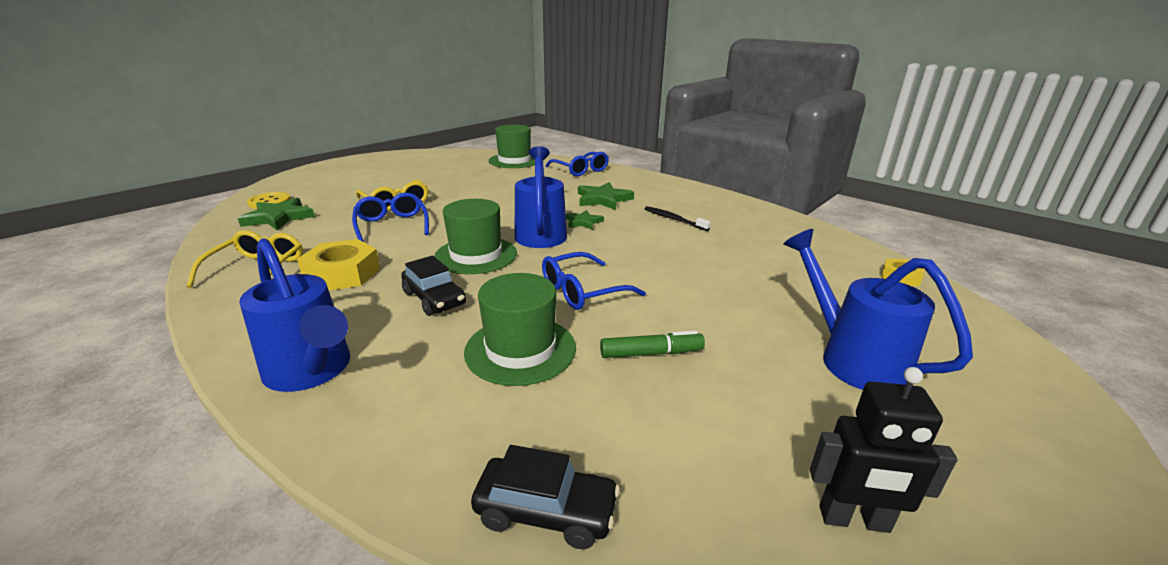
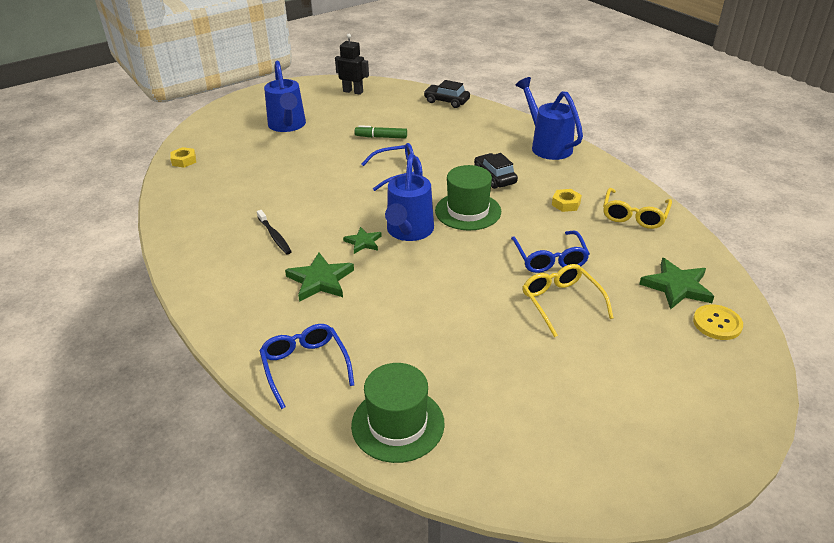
camera: 165 degrees left, 10 degrees up
(342, 274) = (566, 204): yellow nut -> yellow nut, size x0.55
(520, 349) = (445, 145): green hat -> none

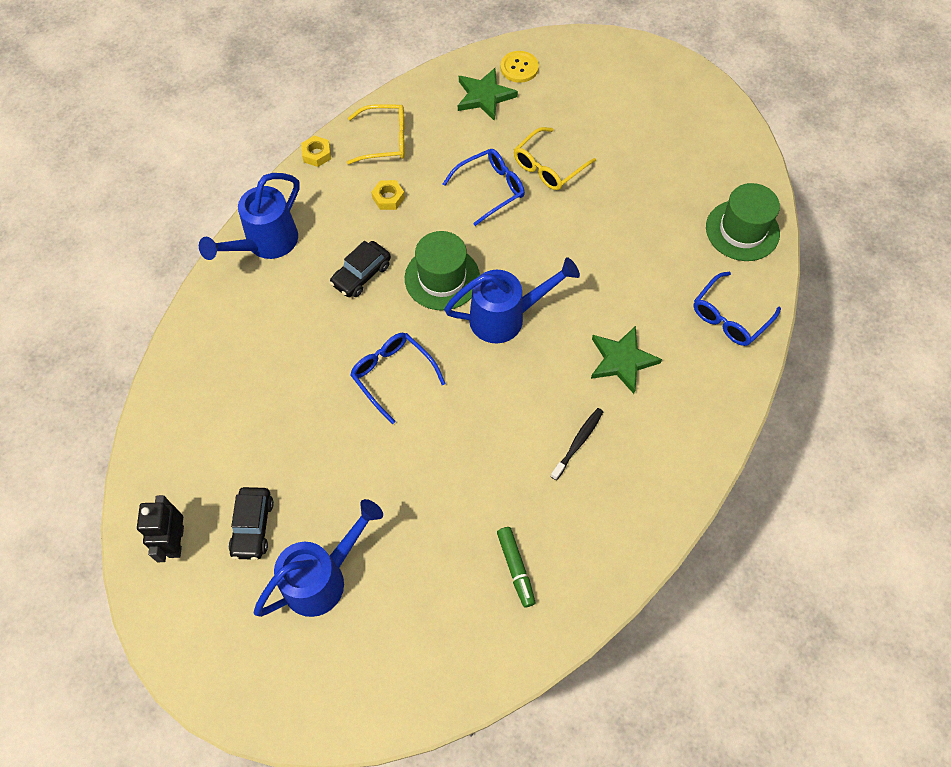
camera: 115 degrees left, 25 degrees up
(184, 161) = (476, 665): yellow nut -> yellow nut (316, 154)
(363, 242) = (544, 351): green star -> none
(381, 137) = (310, 434): green marker -> green marker (516, 568)
(446, 101) = (173, 395): black car -> black car (253, 527)

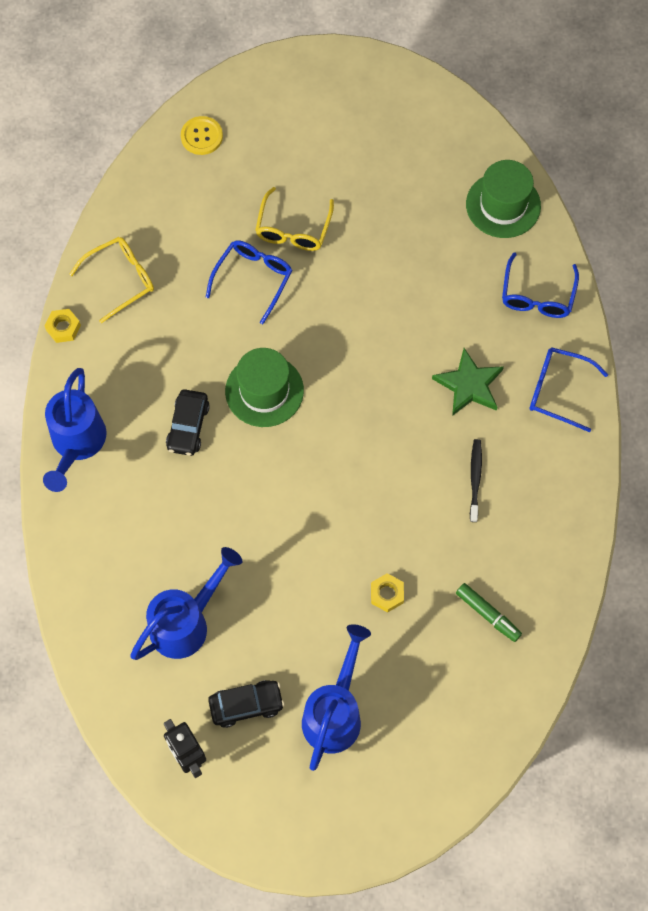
camera: 30 degrees left, 5 degrees up
(253, 527) = (246, 705): black car -> black car turned 75 degrees counterclockwise
(388, 198) = (163, 337): yellow nut -> yellow nut (387, 594)
(393, 375) = (279, 506): blue glasses -> blue glasses (558, 391)
(484, 96) = (187, 184): green star -> none
(505, 317) = (345, 398): blue watering can -> blue watering can (186, 623)

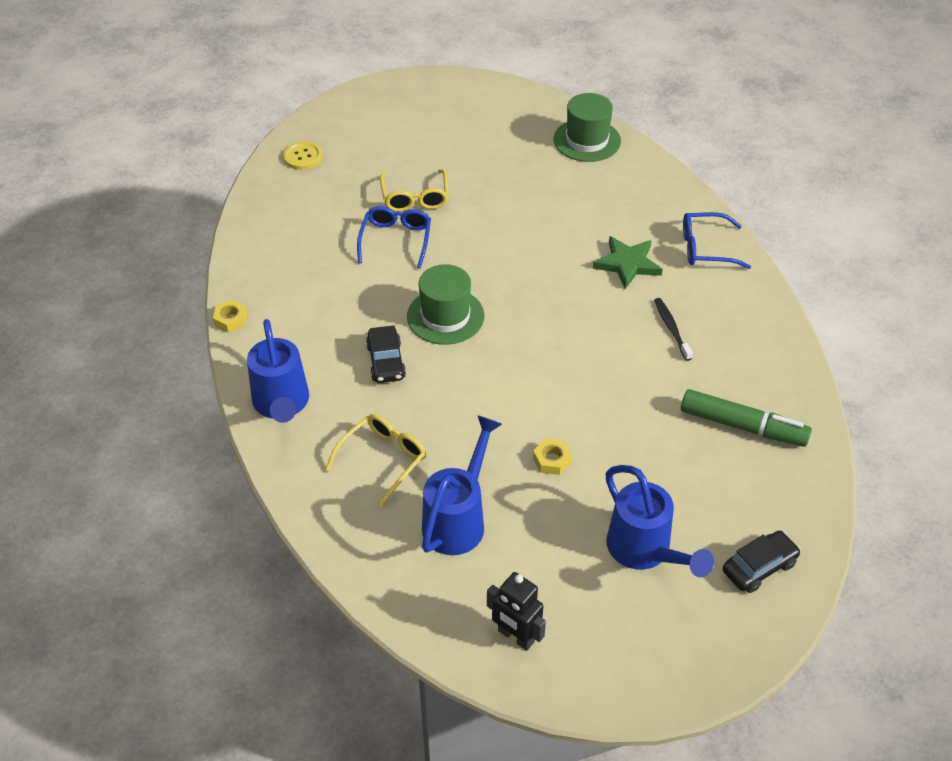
camera: 20 degrees left, 20 degrees down
(120, 280) = (272, 271): yellow glasses -> yellow glasses (383, 460)
(246, 705) = (553, 572): black car -> black car (759, 567)
(335, 713) = (644, 551): blue watering can -> blue watering can turned 150 degrees clockwise
(387, 594) = (641, 438): yellow nut -> yellow nut (552, 460)
(488, 614) = (743, 426): green marker -> green marker, size x1.65
(537, 295) = (650, 190): blue glasses -> none

